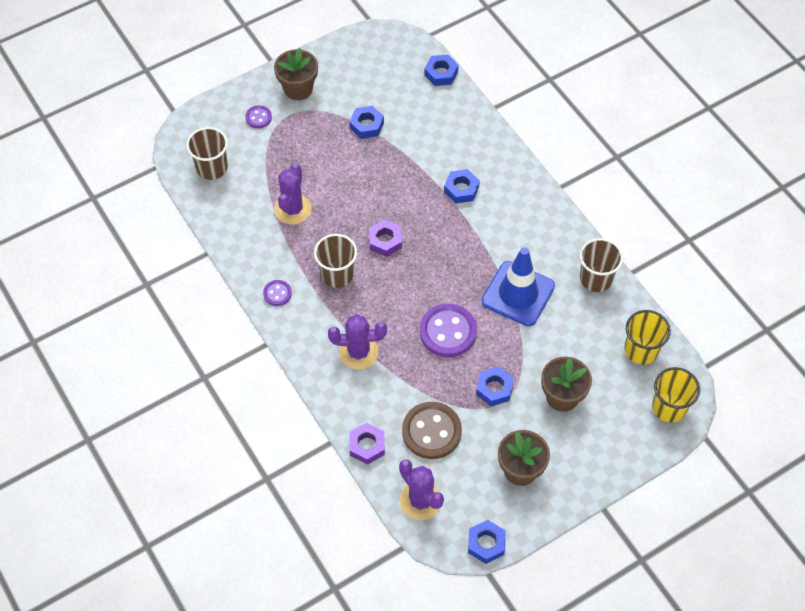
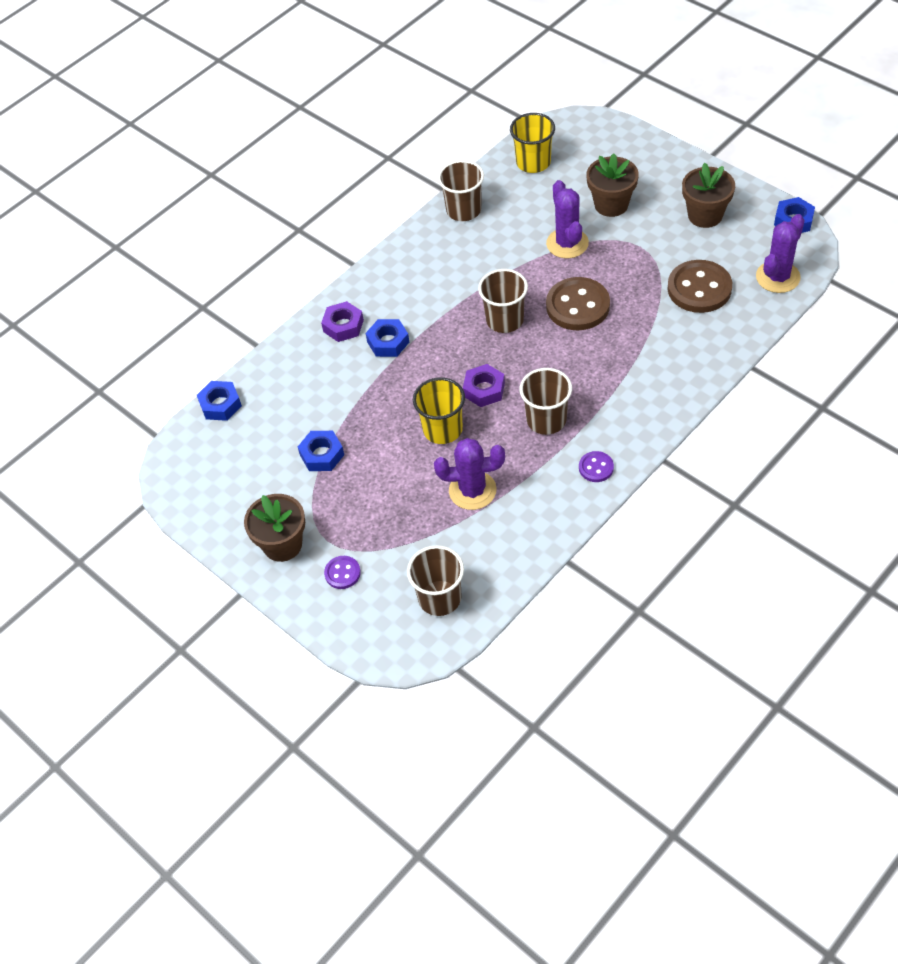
camera: 100 degrees left, 5 degrees down
(358, 352) = (637, 372): purple cactus -> purple cactus (567, 243)
(367, 446) = (742, 334): purple nut -> purple nut (343, 326)
(448, 332) = (577, 306): purple button -> brown button
(453, 274) = (505, 320): none -> brown cup
(494, 389) = (627, 254): blue nut -> none
(518, 294) = (507, 263): blue traffic cone -> none
(669, 407) = (586, 133): yellow cup -> yellow cup (442, 429)

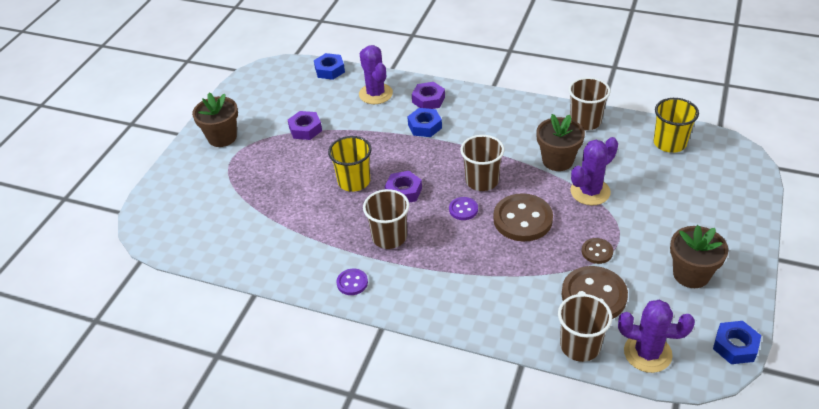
camera: 65 degrees right, 10 degrees down
(322, 455) = (305, 129): blue nut -> purple nut
(342, 573) = (206, 173): purple button -> purple button (463, 209)
(439, 598) = (197, 229): brown cup -> brown cup (580, 346)
(472, 490) = (302, 216): purple cactus -> purple cactus (375, 94)
(611, 204) = (656, 205): brown flower pot -> brown flower pot (557, 160)
(647, 267) = (597, 252): none -> brown button

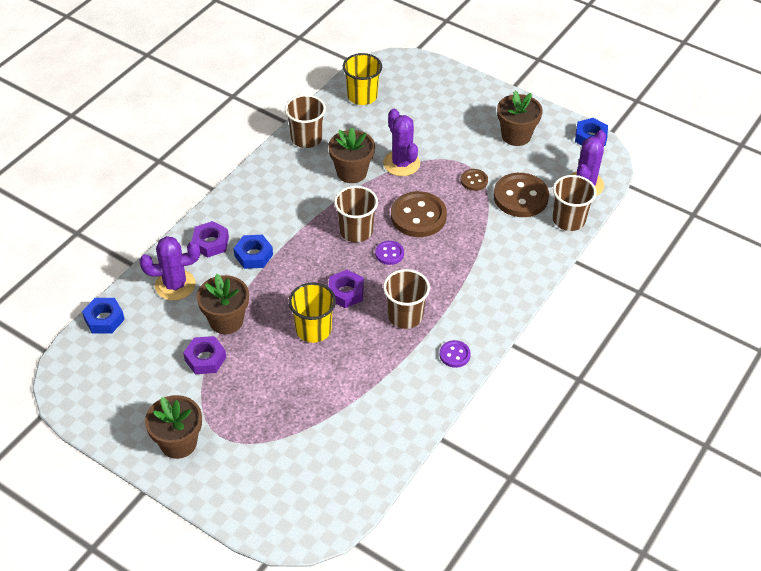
camera: 80 degrees left, 5 degrees up
(347, 130) = (226, 321): none -> brown flower pot

